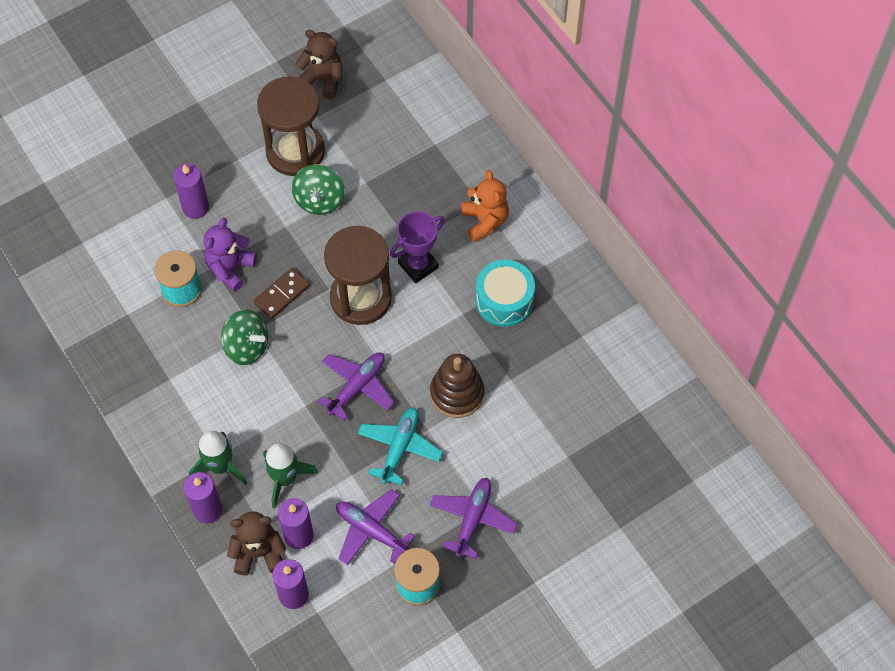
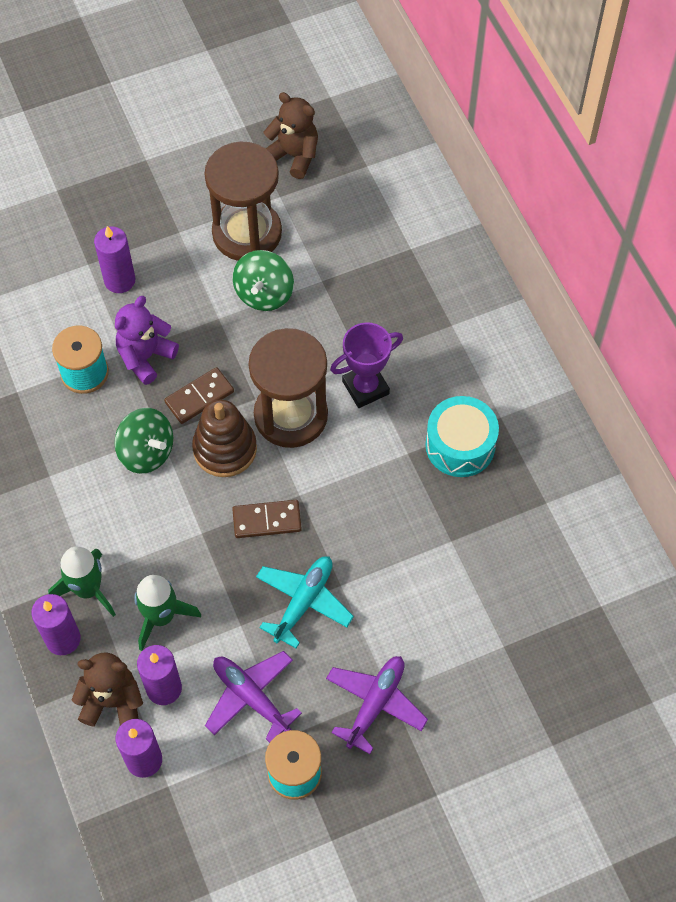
camera: 10 degrees right, 0 degrees up
(357, 387) = (267, 520): purple plane -> brown domino
(457, 393) = (384, 548): brown stacking toy -> brown stacking toy (225, 449)
(484, 221) = (453, 347): orange teddy bear -> none

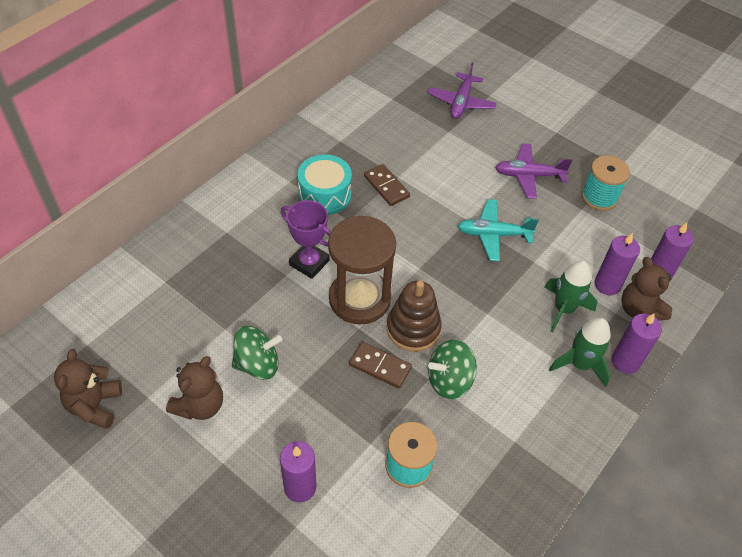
camera: 120 degrees left, 10 degrees down
(145, 357) = (366, 424): purple teddy bear -> none
(146, 452) = (449, 380): green spinning top -> green spinning top turned 120 degrees counterclockwise
(247, 233) = (200, 405): brown hourglass -> brown teddy bear
(251, 697) = (574, 236): purple plane -> purple plane (461, 102)
(267, 520) = (451, 278): brown domino -> brown domino (386, 186)

